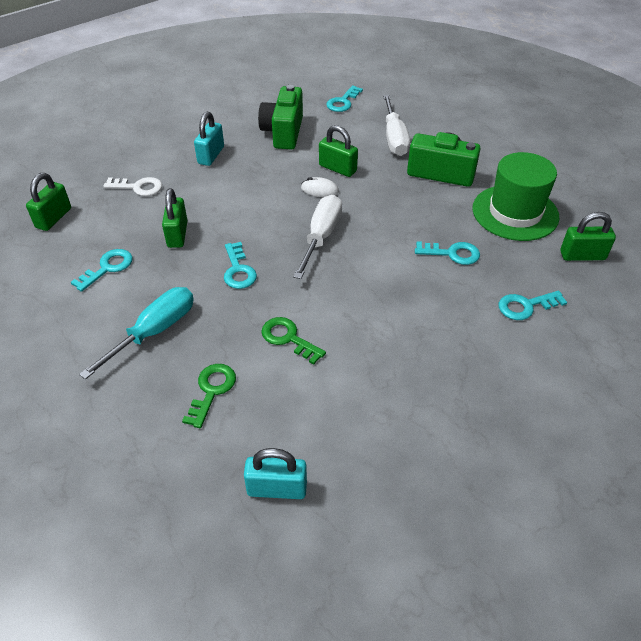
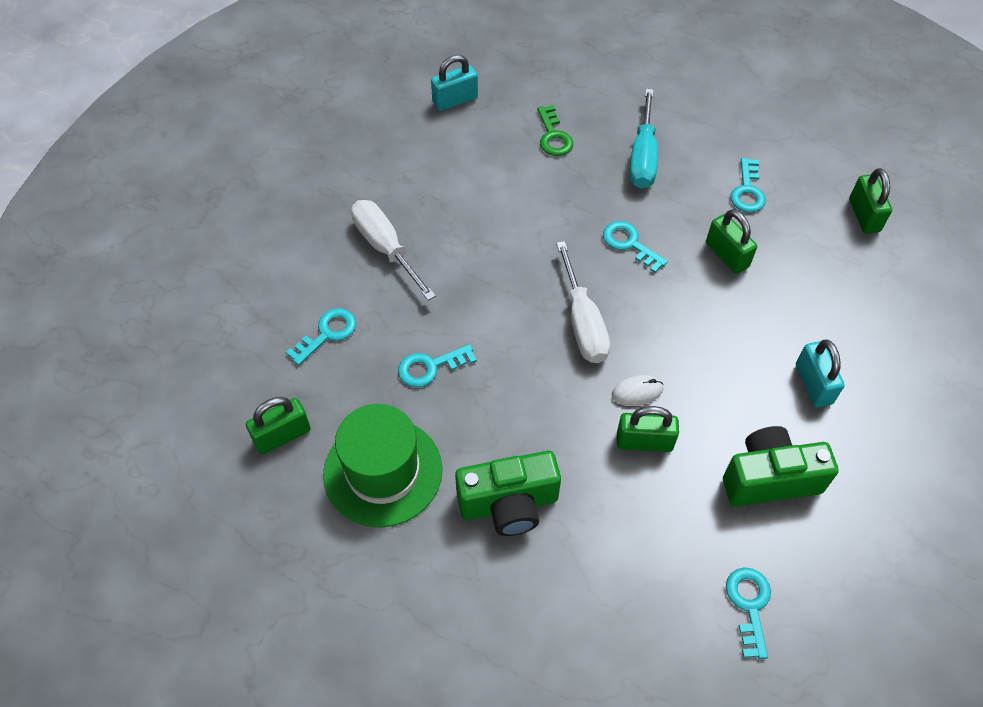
camera: 150 degrees right, 10 degrees up
(138, 187) = (834, 293): white key -> none
(283, 132) = (769, 478): green camera -> green camera turned 75 degrees counterclockwise
(288, 338) = (528, 201): green key -> none
(394, 138) = (614, 550): white screwdriver -> white screwdriver (386, 248)

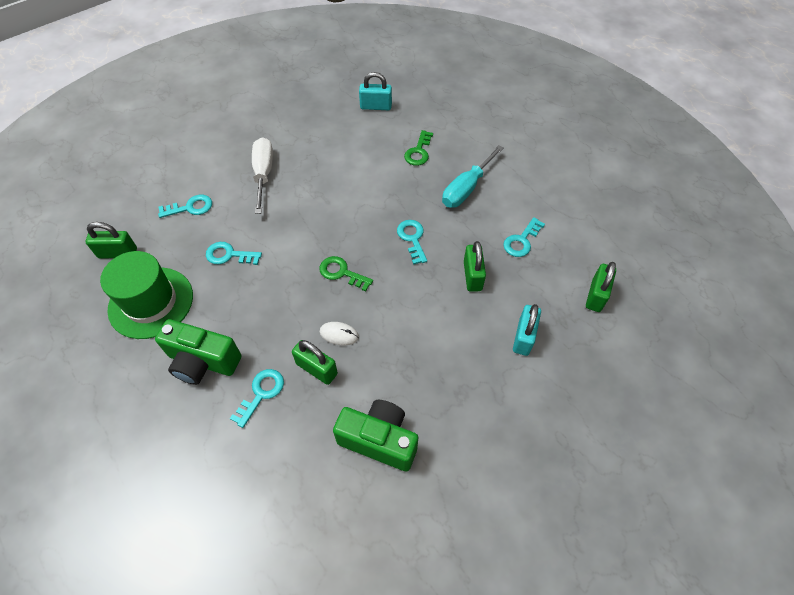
camera: 30 degrees right, 0 degrees up
(582, 322) = (341, 273): white screwdriver -> green key
(749, 605) = (294, 518): turquoise key -> turquoise key (261, 393)
(813, 384) = (463, 392): turquoise padlock -> turquoise padlock (523, 337)

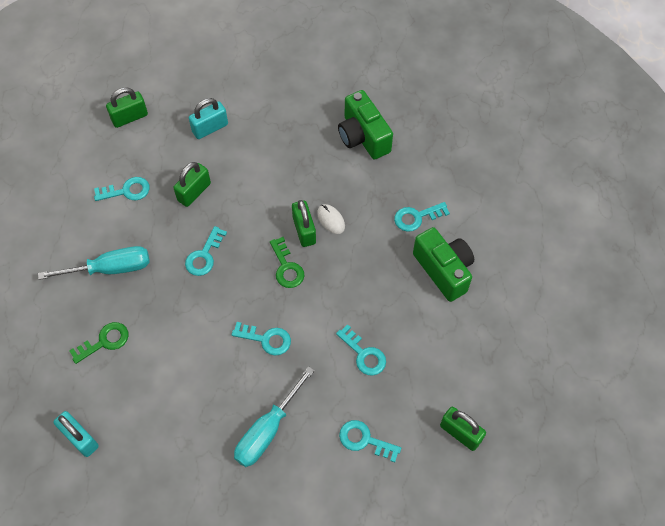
camera: 140 degrees left, 5 degrees up
(151, 302) = (456, 354): green hat -> none
(263, 174) = (268, 430): white screwdriver -> turquoise screwdriver
(312, 219) = (266, 339): none -> turquoise key
(317, 369) = (366, 207): green padlock -> green padlock (304, 230)

